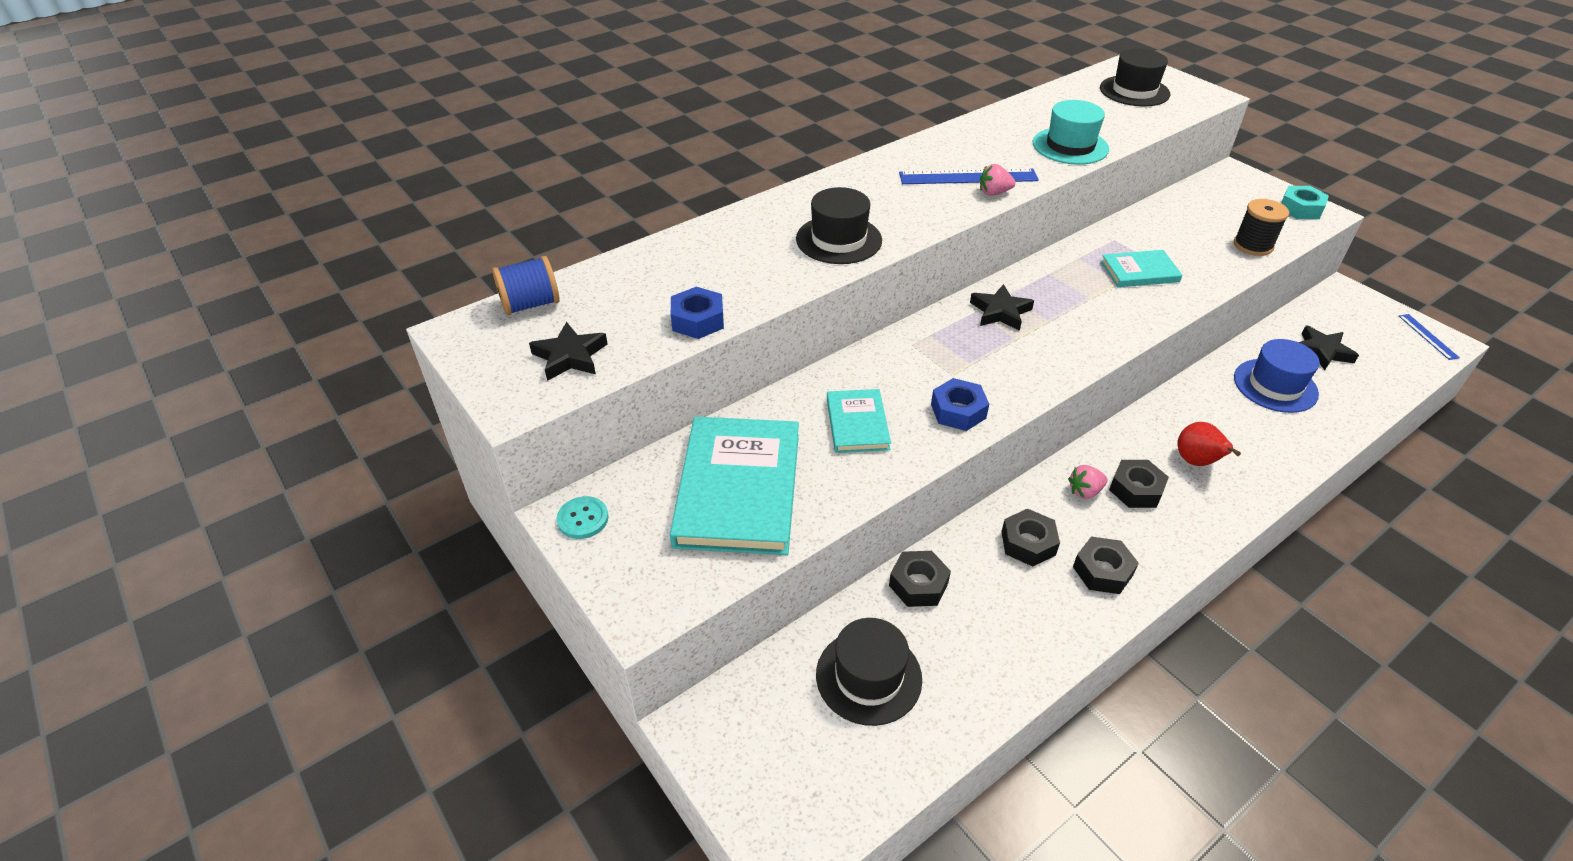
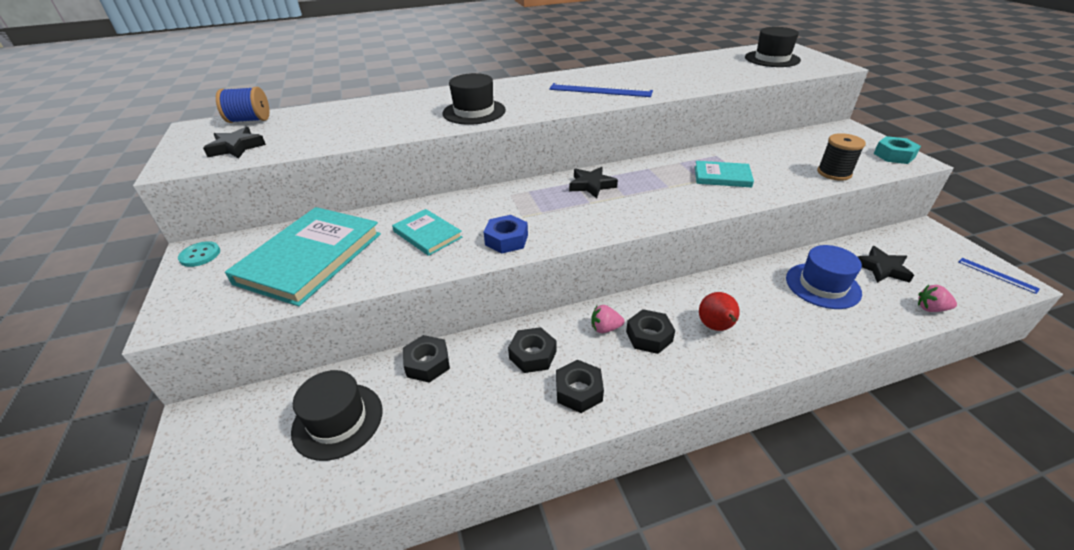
camera: 20 degrees right, 5 degrees down
(697, 320) = (334, 140): blue nut -> none
(857, 424) = (427, 234): turquoise book -> turquoise book turned 60 degrees counterclockwise
(994, 193) = (610, 100): pink strawberry -> pink strawberry (931, 308)
(1070, 146) = (693, 82): turquoise hat -> none
(1428, 336) = (997, 275): blue ruler -> blue ruler turned 45 degrees counterclockwise

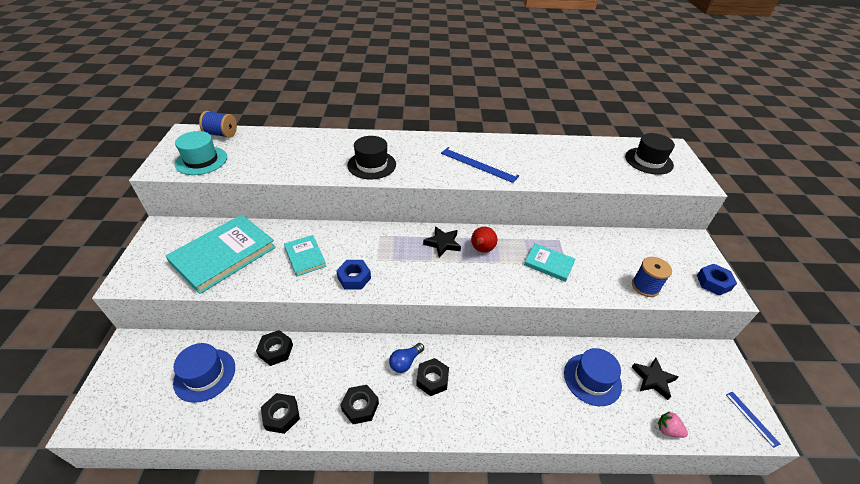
camera: 15 degrees right, 5 degrees up
(200, 255) = (161, 232): turquoise button -> none
(236, 147) = (201, 160): black star -> turquoise hat
(338, 420) = (205, 375): black hat -> blue hat
(532, 355) = (345, 367): black nut -> black nut (281, 415)
(605, 328) = (405, 362): pink strawberry -> blue light bulb
(716, 327) = (485, 388): red pear -> red pear (481, 250)
(834, 173) = (645, 286): black spool -> blue spool
(894, 155) = (713, 283): turquoise nut -> blue nut

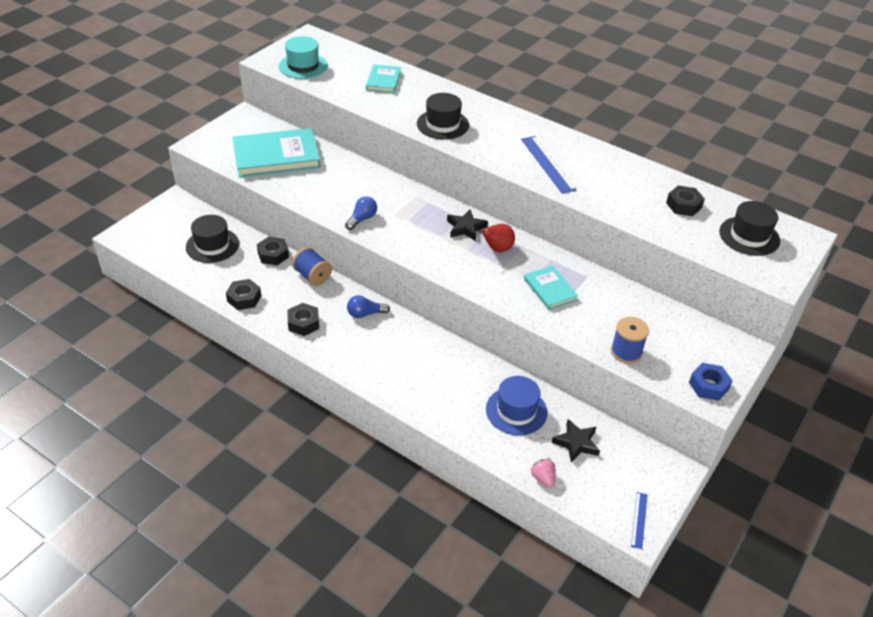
camera: 35 degrees right, 0 degrees up
(205, 375) = (212, 245): blue hat -> black hat
(221, 134) = (337, 47): blue spool -> blue spool (312, 276)
(305, 257) = (337, 185): turquoise book -> turquoise book (383, 81)
(354, 278) = (362, 219): blue nut -> blue light bulb
(432, 379) = (375, 336): black nut -> black nut (683, 205)

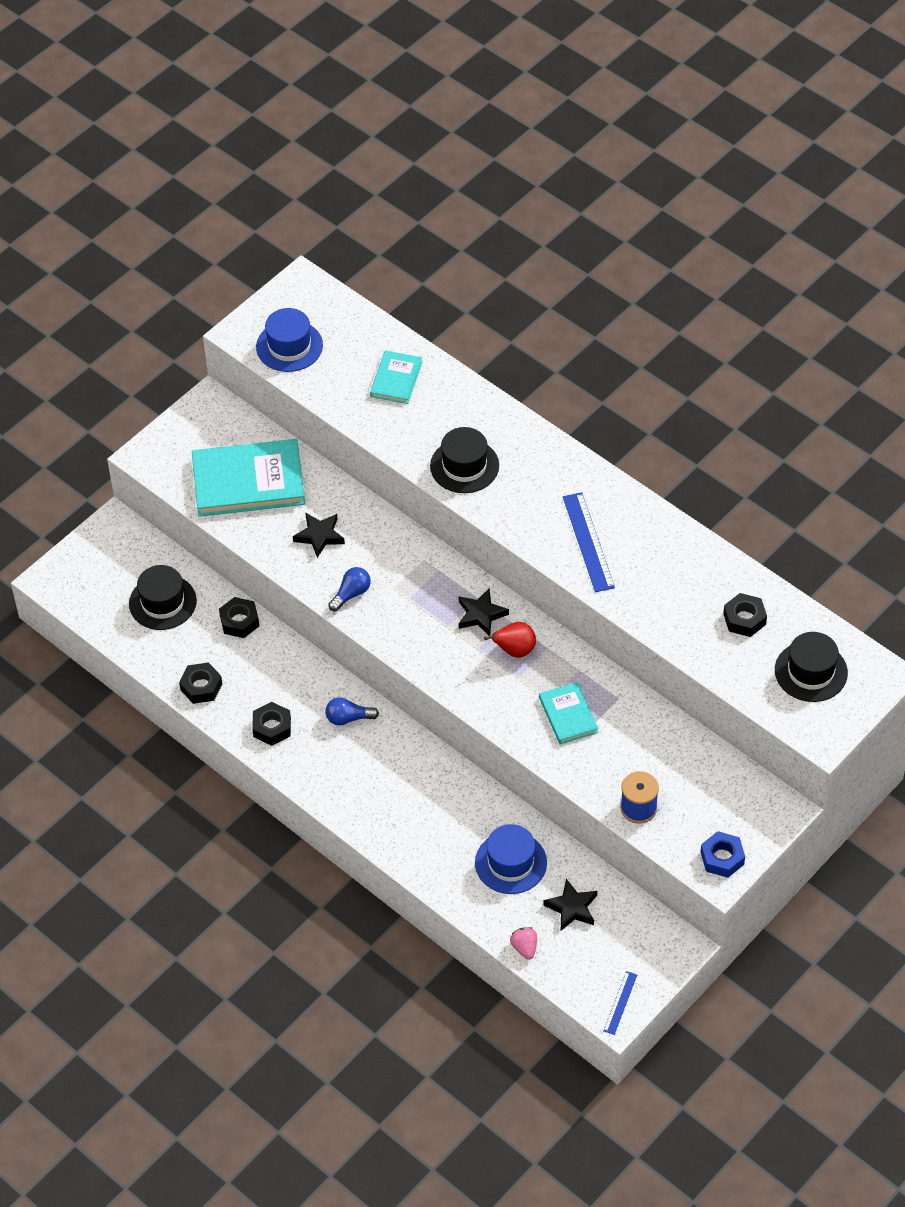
camera: 10 degrees right, 10 degrees up
(303, 66) = (289, 346): turquoise hat -> blue hat
(312, 276) = (287, 657): blue spool -> none
(333, 185) = (319, 536): none -> black star

